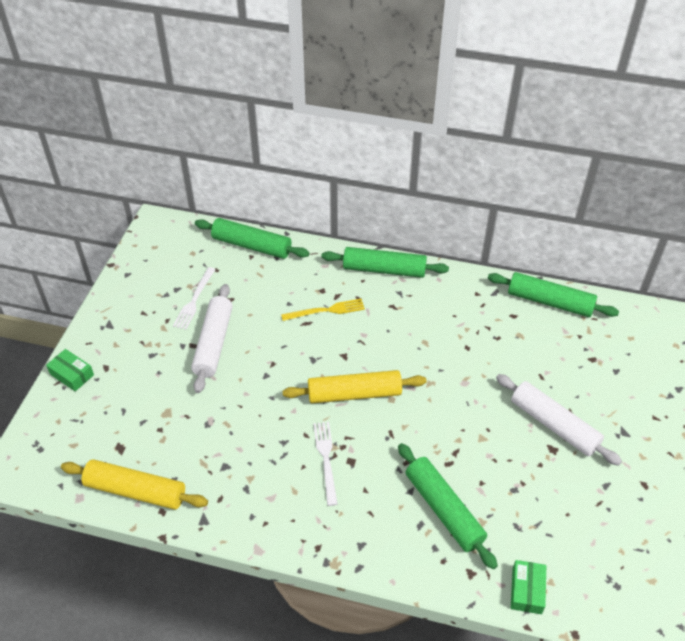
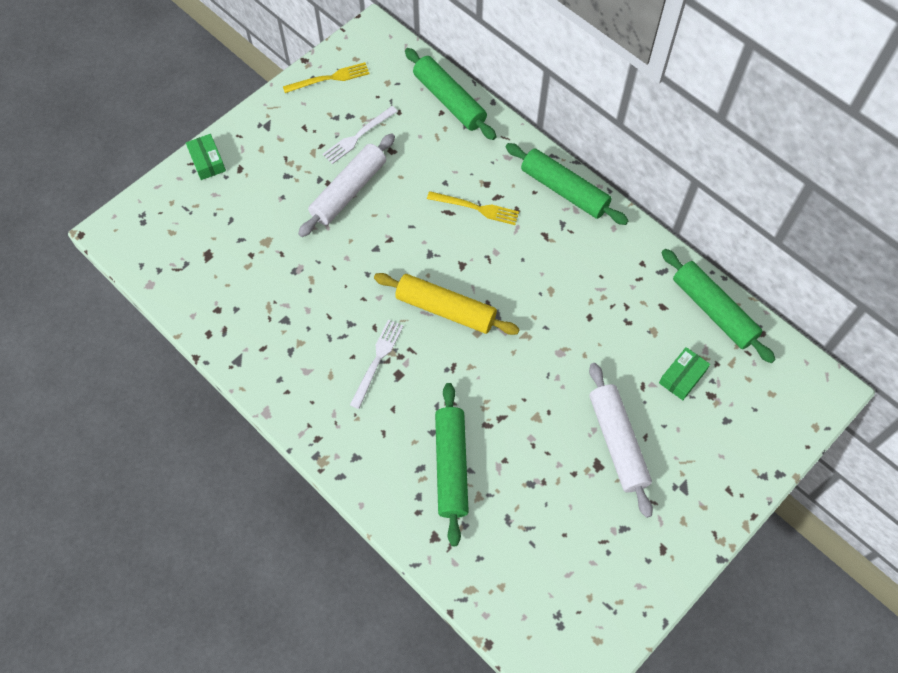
camera: 30 degrees right, 15 degrees up
(136, 490) = (198, 303): yellow rolling pin -> none
(141, 269) = (329, 78): none -> yellow fork
(527, 590) = (473, 581): green box -> green box (682, 377)

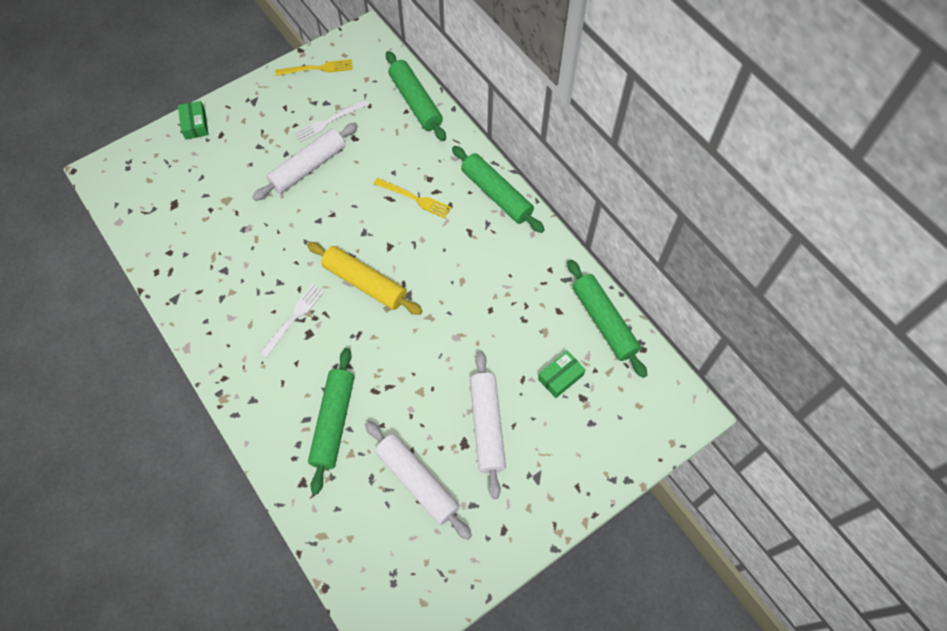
camera: 10 degrees right, 0 degrees up
(558, 514) = (417, 481): none -> white rolling pin

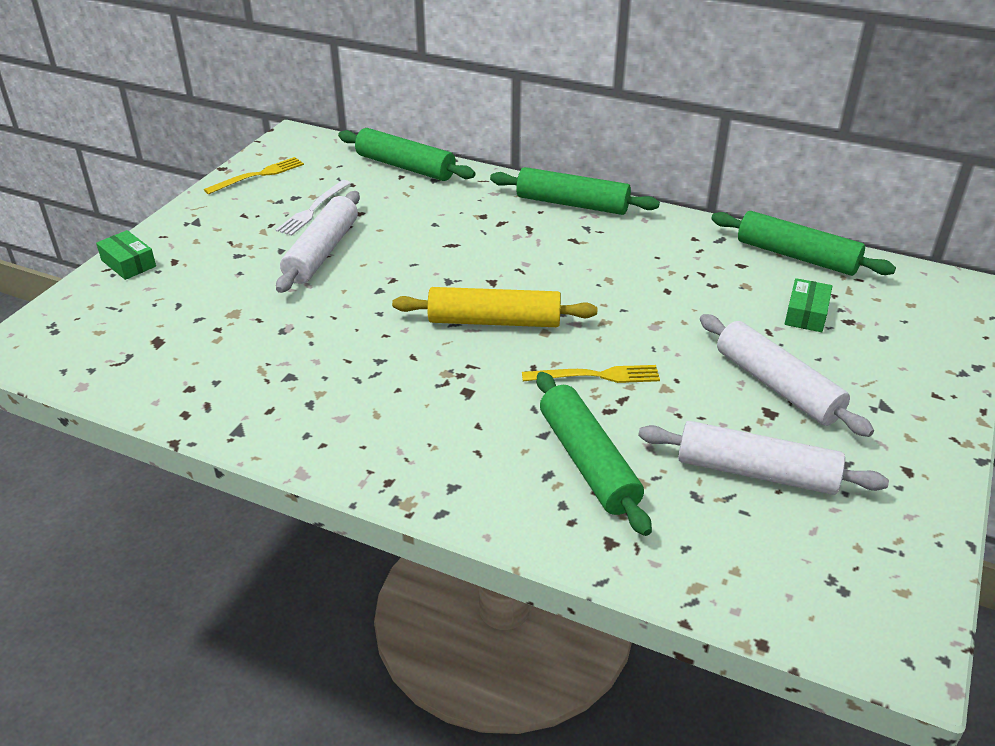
camera: 30 degrees left, 25 degrees down
(294, 318) = (432, 385): white fork -> none
(414, 198) = (482, 235): yellow fork -> yellow fork (596, 376)

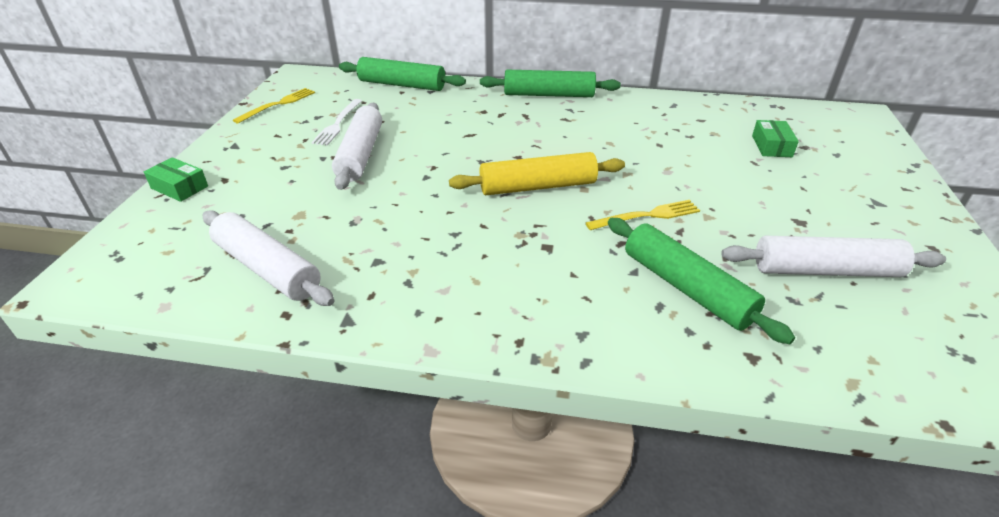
camera: 15 degrees left, 0 degrees up
(777, 386) = (790, 201): white rolling pin -> white rolling pin (267, 268)
(796, 256) = (735, 109): green rolling pin -> none

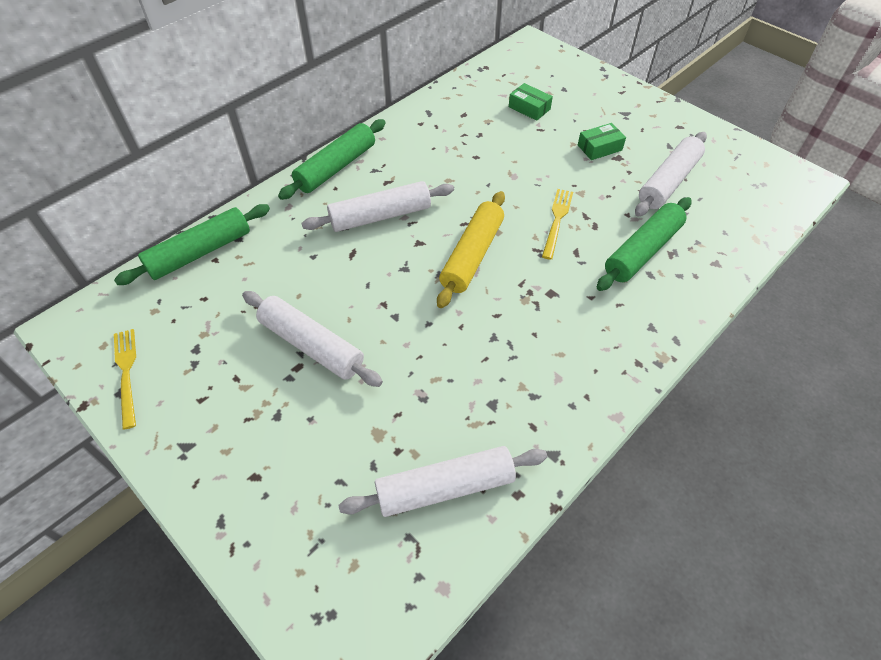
camera: 55 degrees left, 15 degrees up
(179, 187) = (233, 524): green box -> green box (599, 148)
(338, 124) = (230, 338): white fork -> none
(524, 130) = (380, 216): none -> white rolling pin
(686, 288) = (642, 251): green rolling pin -> green rolling pin turned 45 degrees counterclockwise

